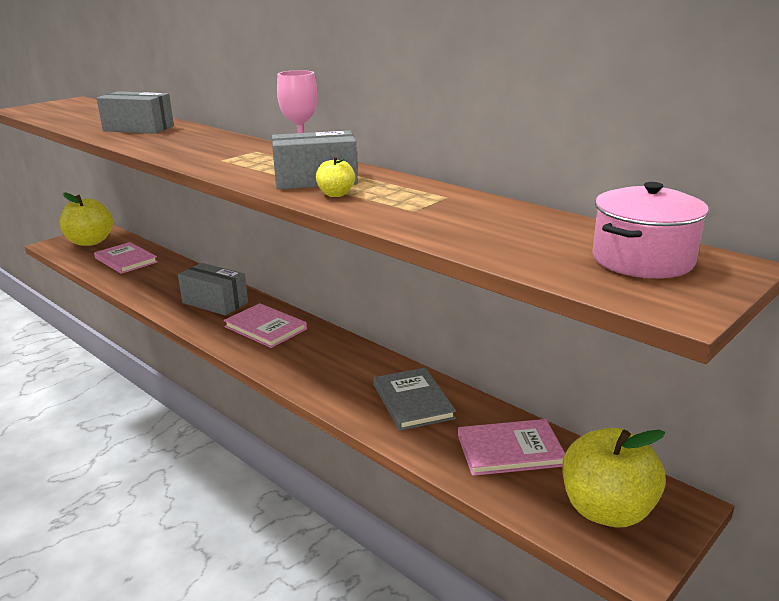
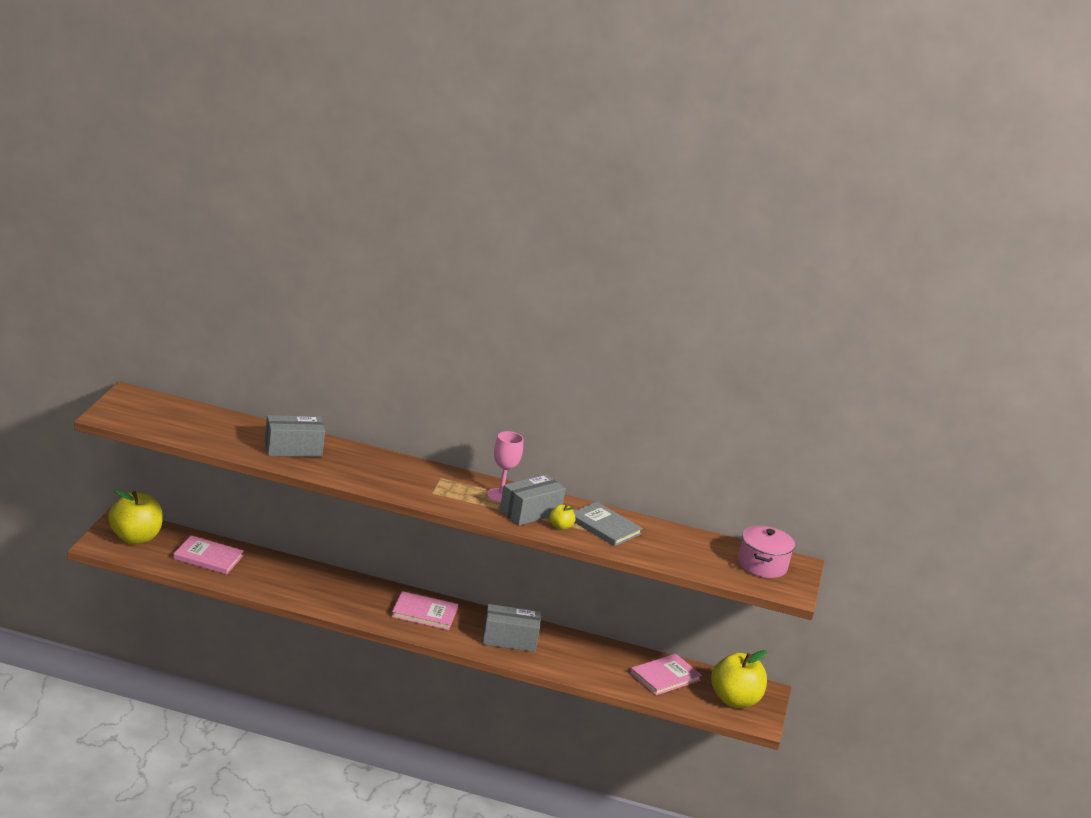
camera: 35 degrees left, 0 degrees up
(215, 303) = (354, 594): grey box -> grey box (509, 640)
(413, 401) = (584, 655): grey book -> grey book (604, 526)

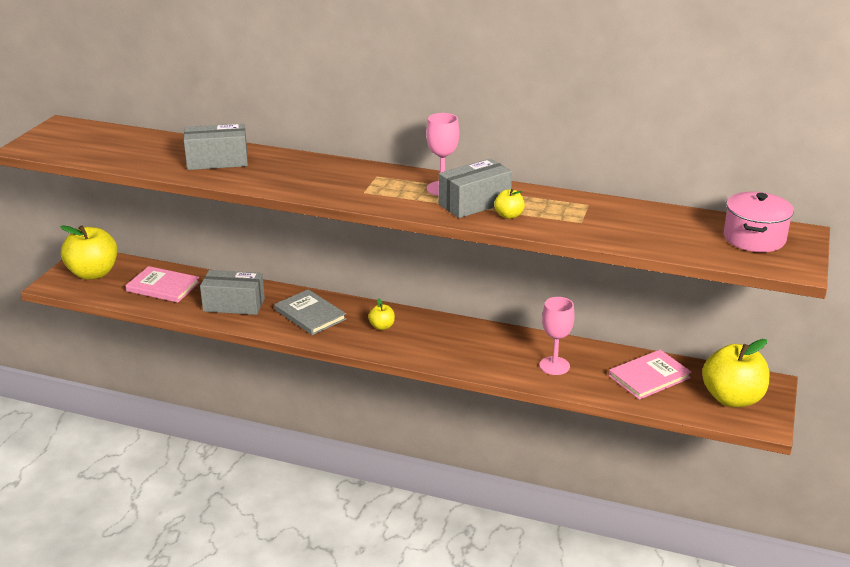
camera: 10 degrees right, 5 degrees up
(424, 613) = (382, 326): pink book -> yellow apple
(509, 640) = (472, 348): grey box -> grey box (234, 305)
(582, 661) = (554, 366): none -> pink goblet
(604, 526) = (561, 211): grey book -> grey book (310, 314)

